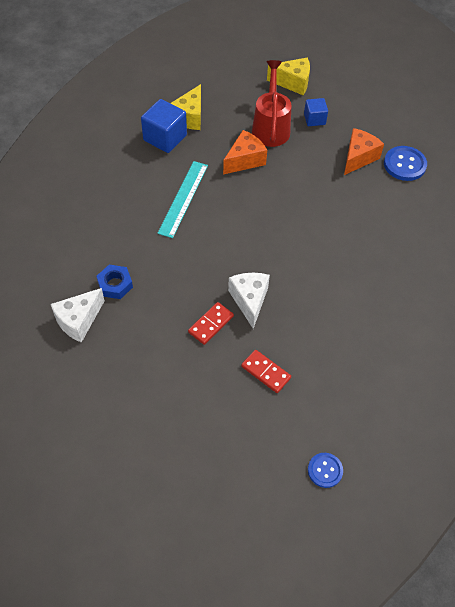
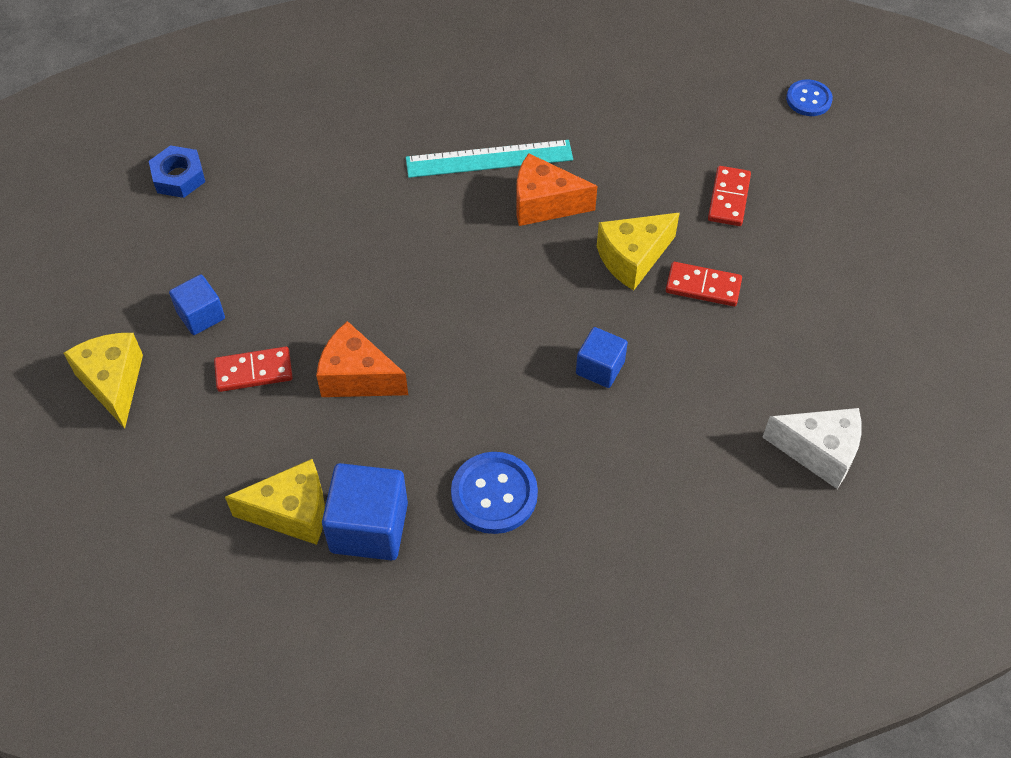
camera: 115 degrees left, 0 degrees up
(115, 284) = (725, 438): blue nut -> blue nut (179, 177)
(183, 198) = (496, 428): turquoise ruler -> turquoise ruler (489, 159)
(189, 253) = (600, 368): none -> blue cube
(249, 300) = (633, 258): white cheese -> yellow cheese
(271, 127) = (254, 371): red watering can -> red domino
(358, 158) = (266, 226): orange cheese -> orange cheese (544, 204)
(404, 164) = (251, 165): blue button -> blue button (494, 494)

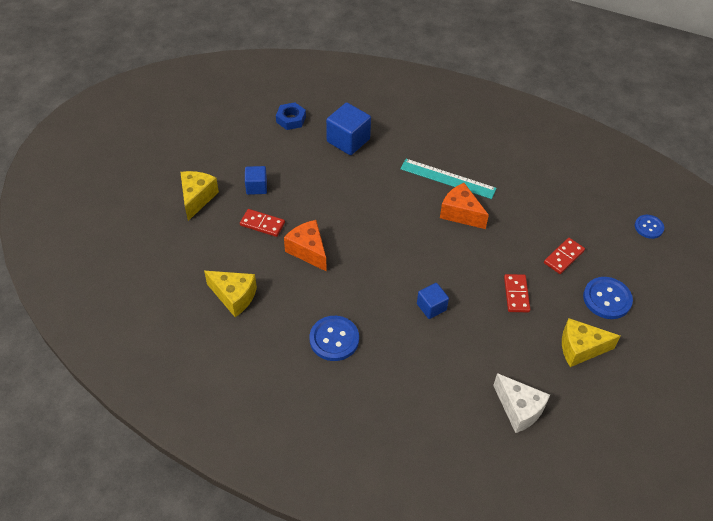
camera: 30 degrees right, 5 degrees down
(369, 527) = (264, 322): blue cube -> blue cube (348, 140)
(633, 258) = (488, 262): yellow cheese -> yellow cheese (580, 348)
(703, 286) = (516, 294): red domino -> red domino turned 45 degrees clockwise
(824, 230) = (607, 299): none -> blue button

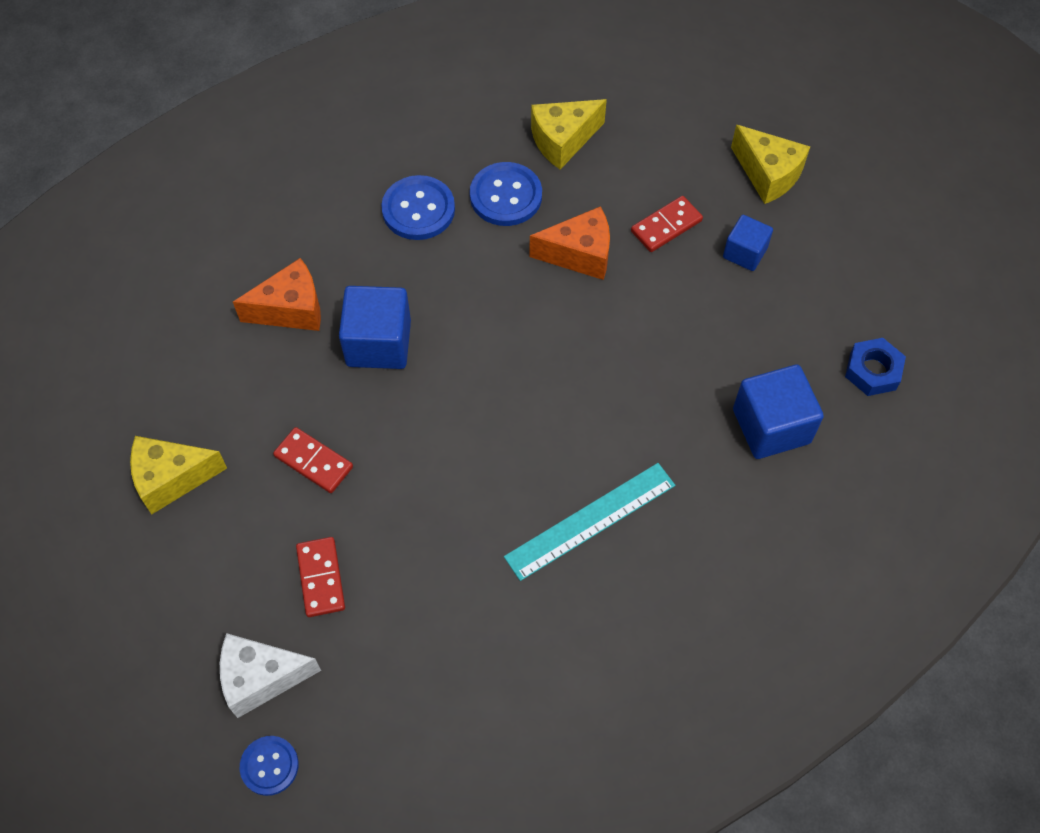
camera: 125 degrees right, 10 degrees up
(431, 307) = (378, 343): blue cube -> blue cube, size x1.66
(460, 213) = (507, 490): orange cheese -> orange cheese (291, 309)
(519, 409) = (163, 343): white cheese -> white cheese (261, 678)
(580, 348) = (172, 478): yellow cheese -> yellow cheese turned 135 degrees counterclockwise
(607, 299) = (208, 579): blue button -> blue button (506, 196)

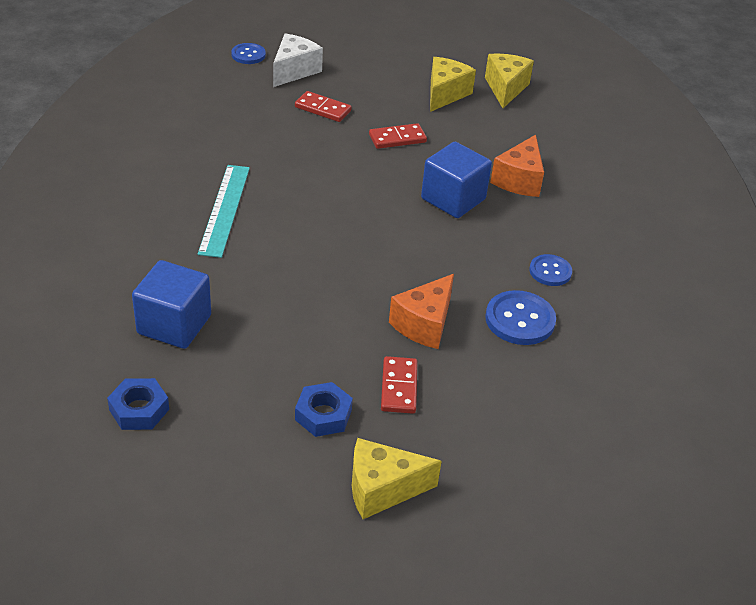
camera: 125 degrees right, 20 degrees down
(418, 209) = (550, 271): blue button -> blue button, size x0.64
(563, 141) = (547, 384): yellow cheese -> yellow cheese (505, 88)
(745, 253) = (323, 415): blue cube -> blue nut

